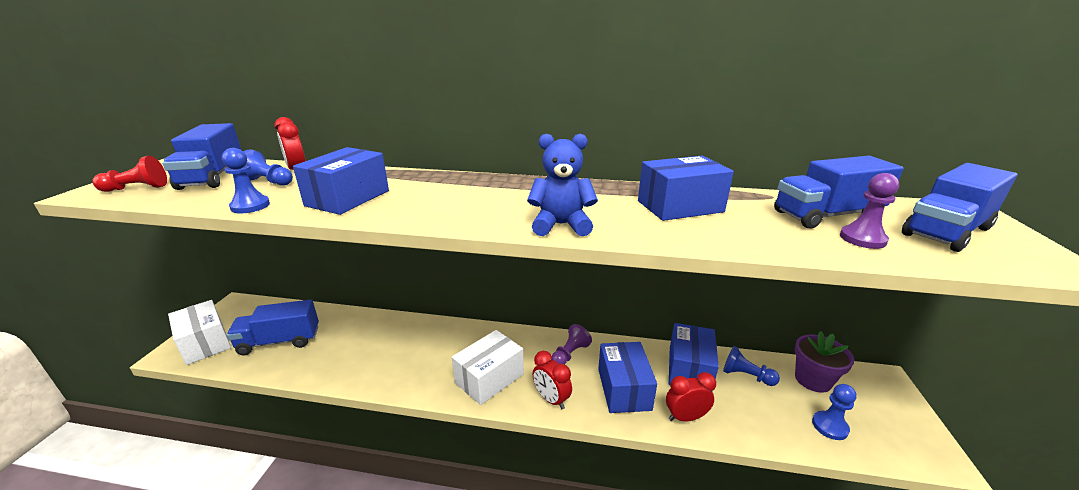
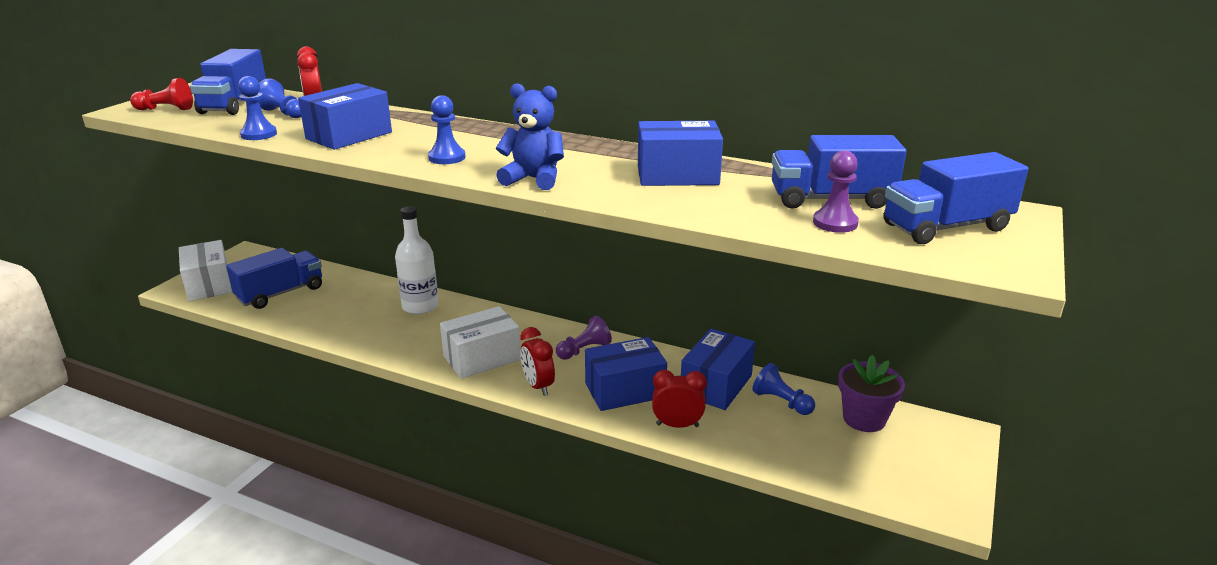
camera: 15 degrees right, 0 degrees up
(279, 341) = (280, 293): blue truck -> blue truck turned 135 degrees clockwise
(414, 334) = (420, 306): none -> white bottle
(624, 389) = (625, 390): blue box -> blue box turned 60 degrees clockwise
(829, 426) = (843, 461): blue pawn -> blue pawn (447, 157)

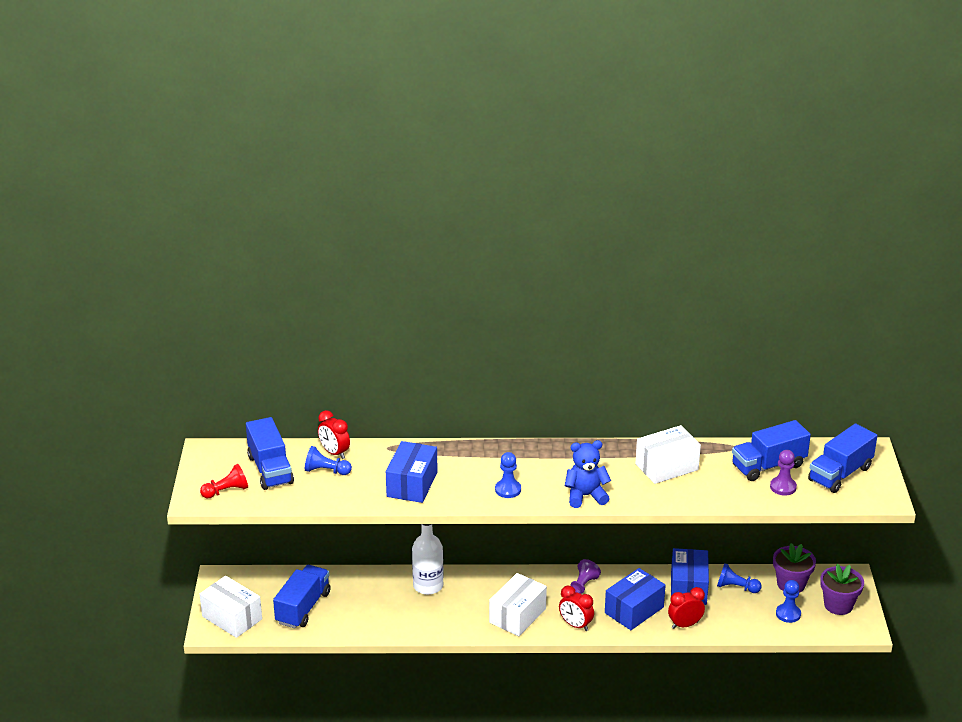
camera: 25 degrees left, 5 degrees up
(259, 134) = (345, 501): blue pawn -> blue pawn (788, 614)
(677, 175) = (666, 467): blue box -> white box
(923, 464) = (838, 605): none -> purple flower pot

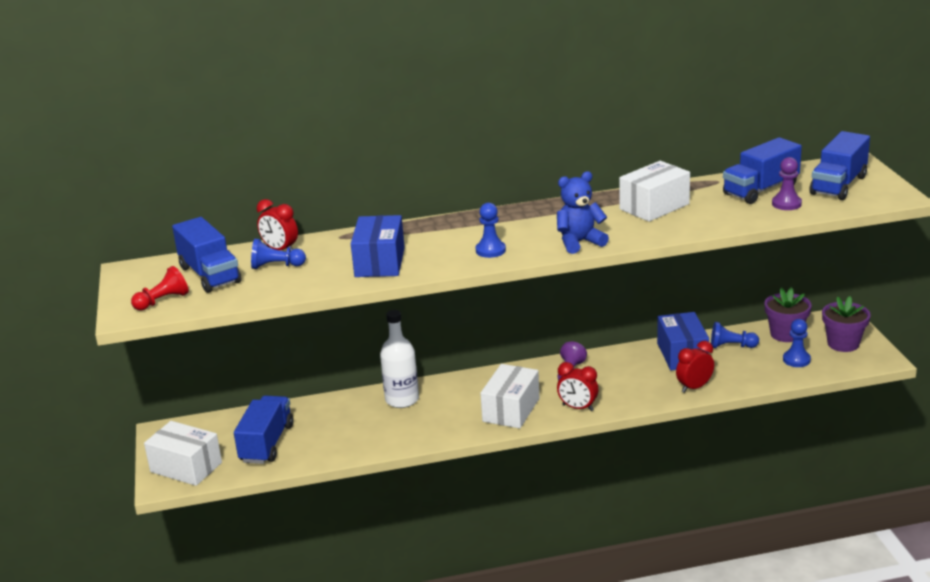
camera: 10 degrees left, 5 degrees down
(634, 610) = (634, 384): blue box -> none

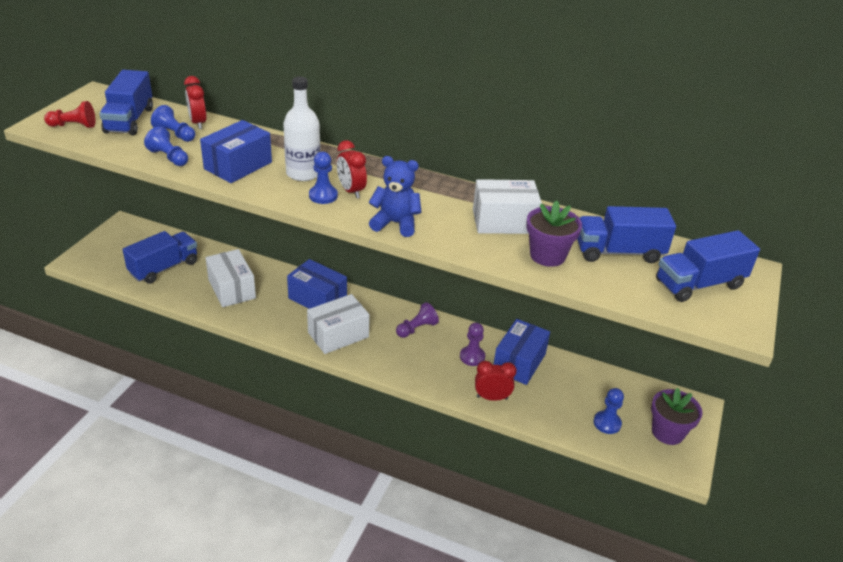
camera: 30 degrees right, 10 degrees up
(186, 467) = (101, 257): white box -> white box (232, 289)
(402, 399) = (281, 283): white bottle -> white bottle (303, 173)
(452, 394) = (317, 299): none -> blue box
(578, 407) = (385, 361): red clock -> red clock (351, 191)
(731, 346) = (568, 378): blue pawn -> blue pawn (169, 157)
(785, 334) = (627, 393): purple flower pot -> purple flower pot (547, 255)
(786, 204) = (621, 278): purple pawn -> purple pawn (472, 357)

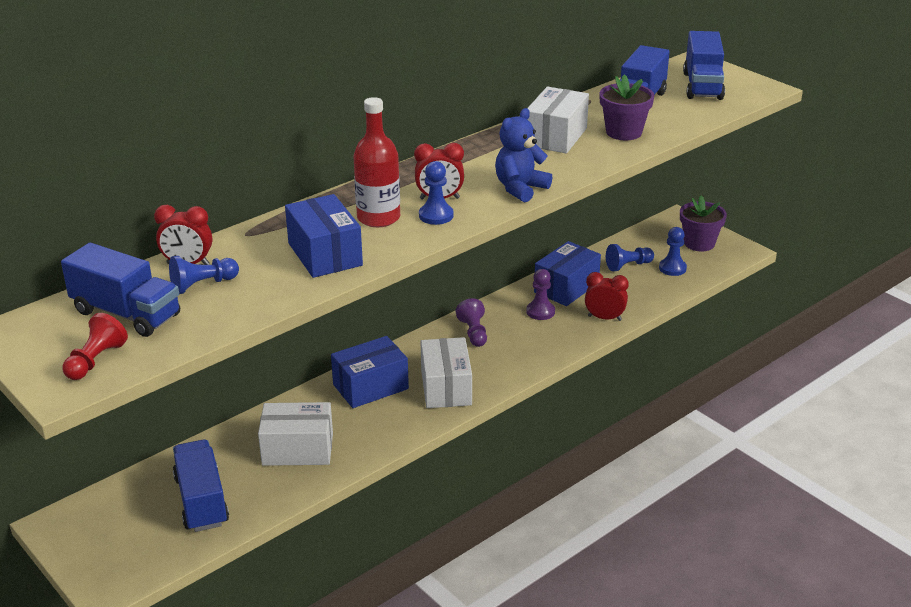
camera: 60 degrees left, 5 degrees down
(169, 157) = (261, 297): blue pawn -> blue pawn (628, 266)
(303, 173) = (378, 218): white bottle -> red bottle
(492, 397) = (604, 318): red clock -> red clock turned 75 degrees clockwise
(519, 362) = (566, 287): blue box -> blue box turned 75 degrees clockwise

